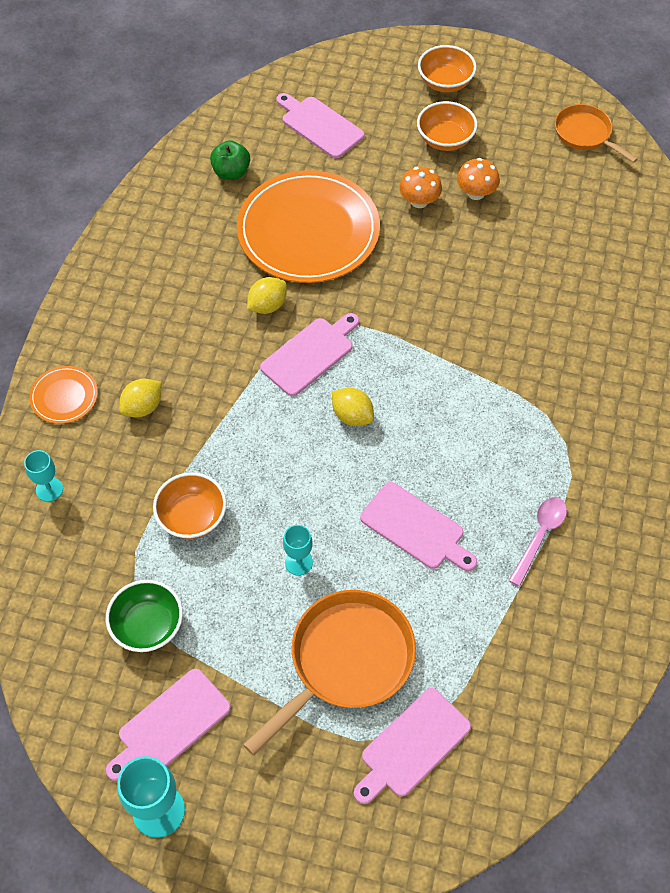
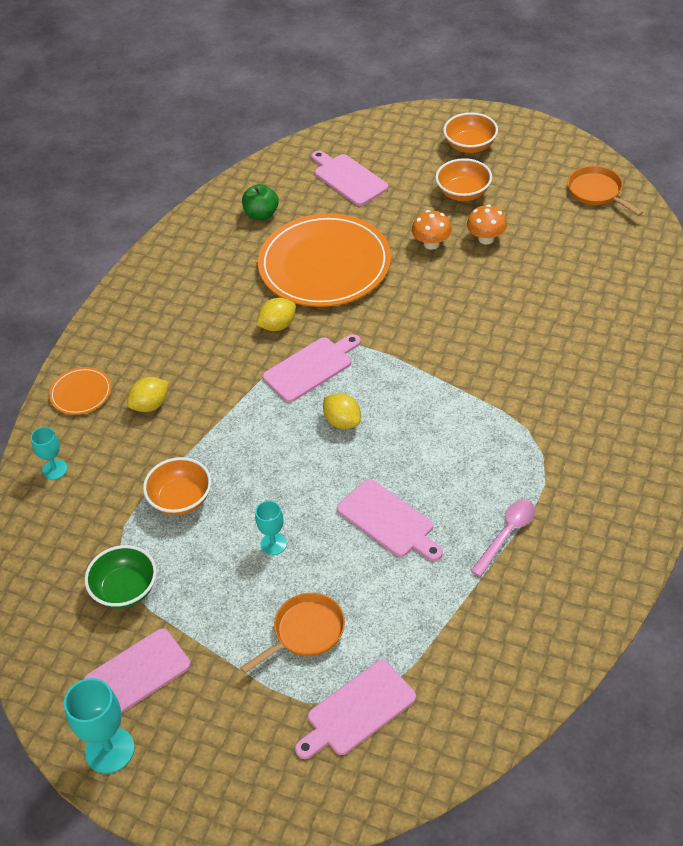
camera: 10 degrees right, 10 degrees down
(346, 661) = (305, 632): orange pan -> orange pan, size x0.60

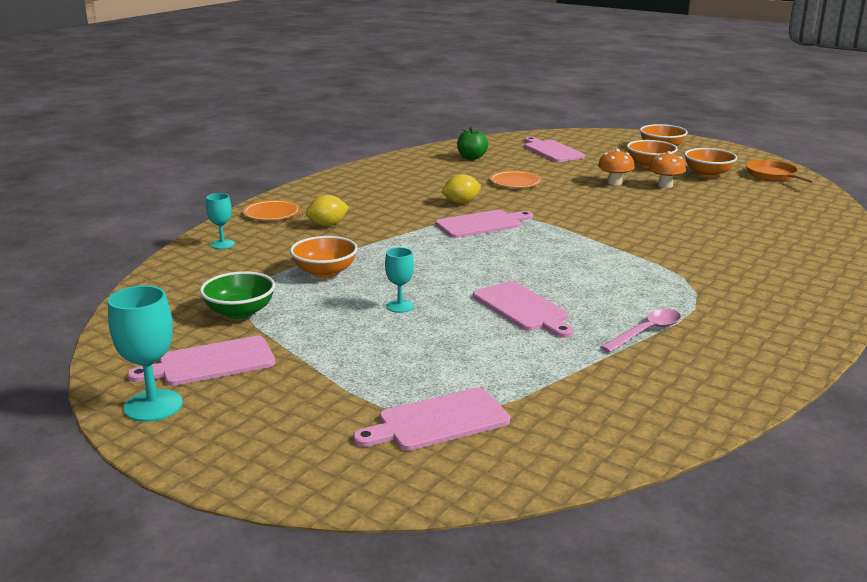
camera: 10 degrees right, 25 degrees down
(305, 632) = (405, 361): orange pan -> none
(324, 265) = (515, 182): orange plate -> orange plate, size x0.44
(342, 421) = (499, 252): yellow lemon -> none
(528, 202) = (708, 174): none -> orange bowl

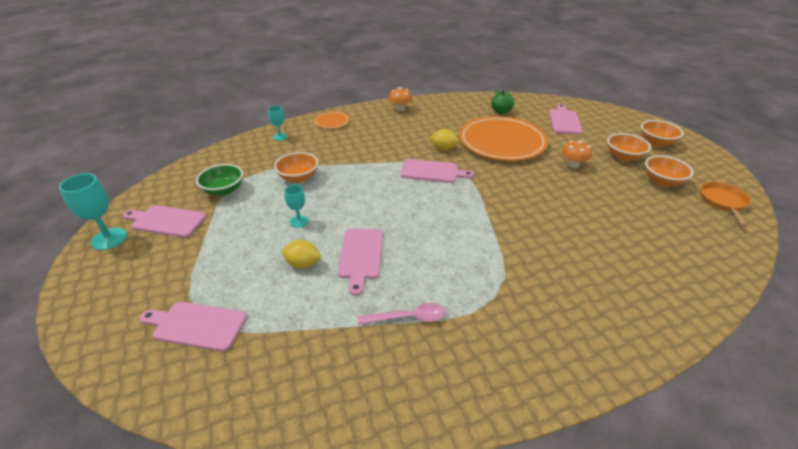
camera: 35 degrees right, 15 degrees up
(327, 225) = (347, 141): yellow lemon -> yellow lemon (303, 264)
(515, 182) = (502, 142): orange plate -> orange plate, size x2.29
(665, 185) = (610, 180): orange mushroom -> orange mushroom (400, 109)

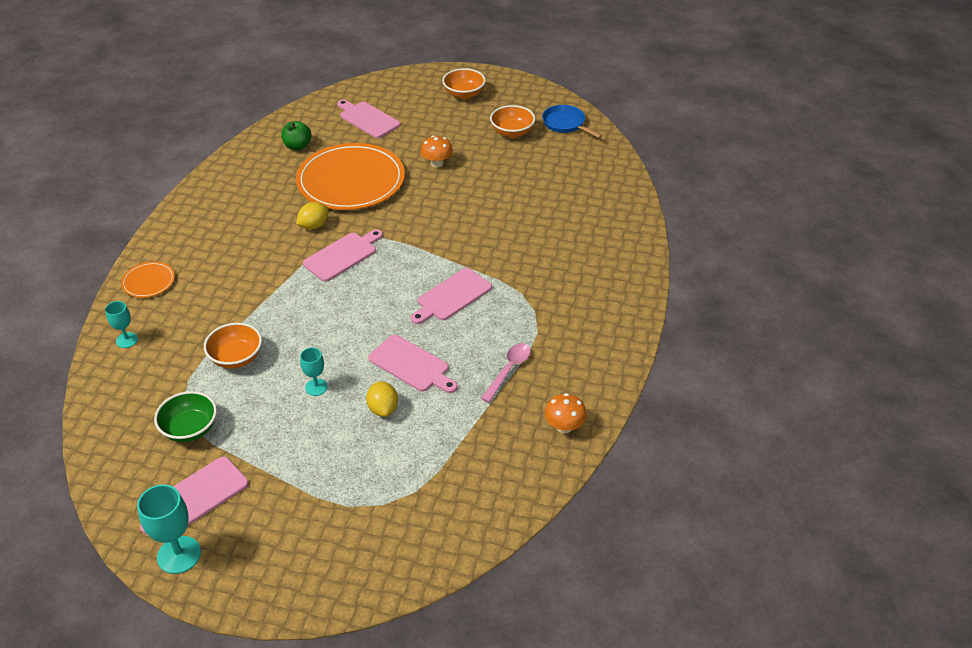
camera: 55 degrees left, 5 degrees up
(196, 325) = (392, 510): pink cutting board -> pink cutting board (452, 296)
(303, 264) = (383, 409): yellow lemon -> yellow lemon turned 60 degrees counterclockwise
(400, 109) = (193, 213): orange mushroom -> orange mushroom (564, 426)
(623, 157) = (460, 127): orange bowl -> none
(723, 202) = (565, 124): orange pan -> blue pan

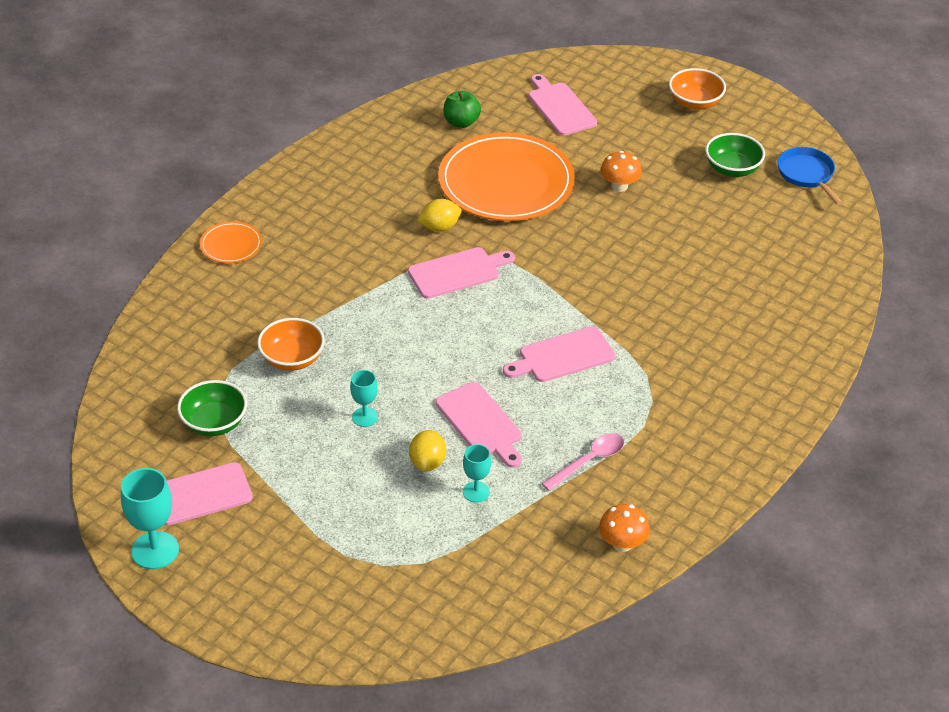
camera: 20 degrees right, 0 degrees up
(127, 340) = (184, 306): turquoise goblet -> turquoise goblet (476, 492)
(512, 132) = (732, 169): orange bowl -> green bowl

